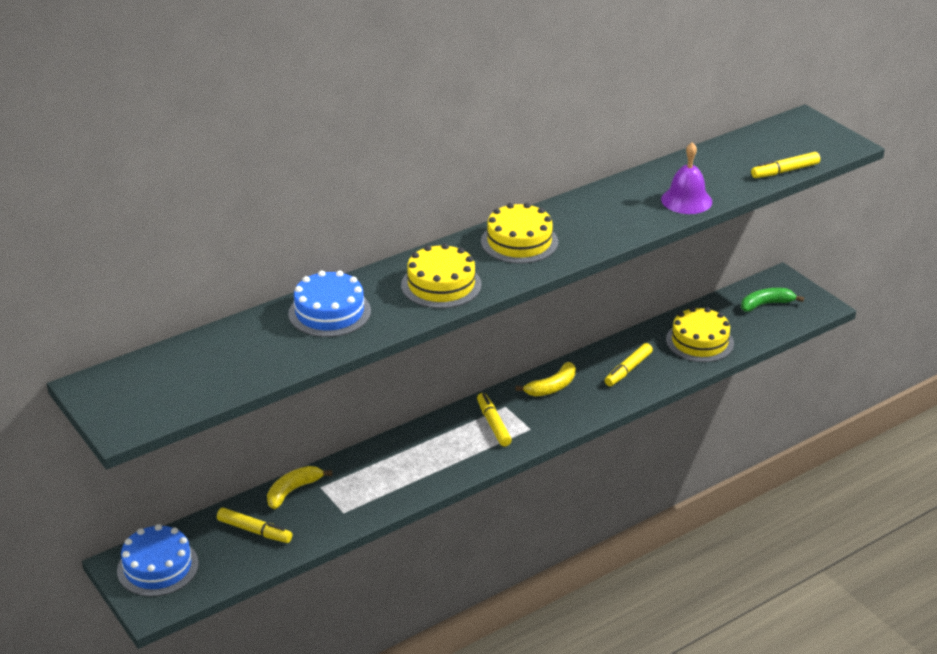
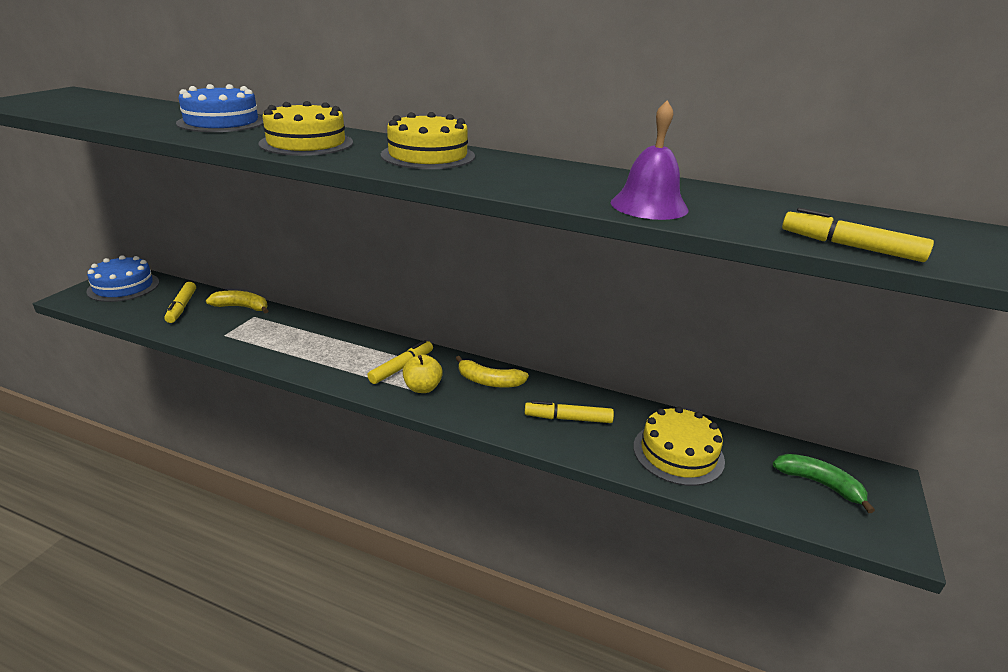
camera: 55 degrees right, 5 degrees down
(532, 423) = (422, 388): none -> yellow apple

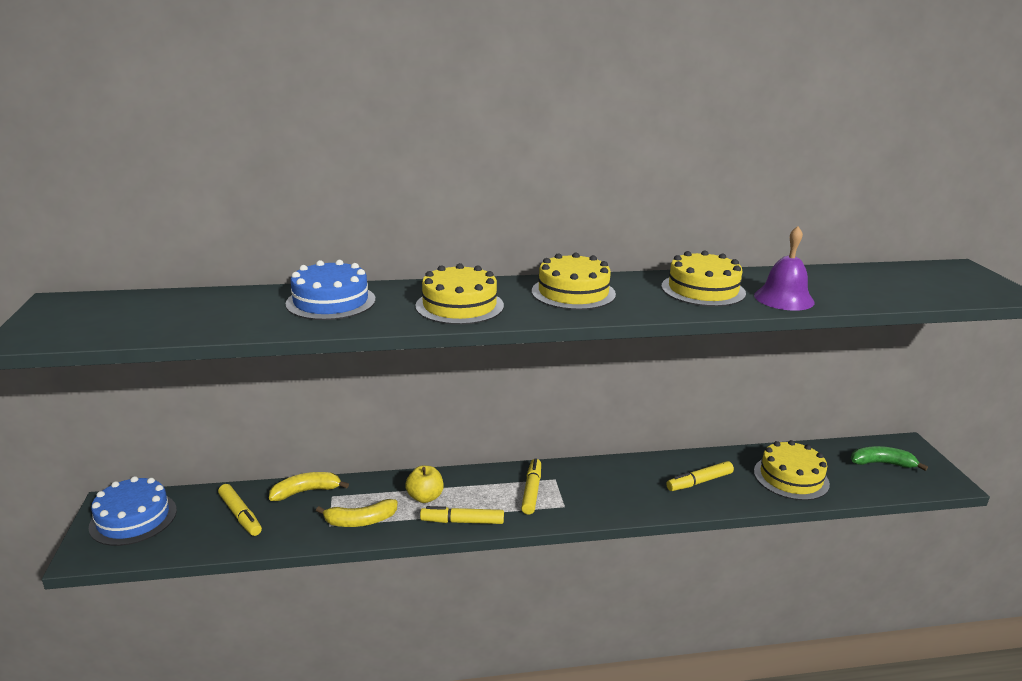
camera: 30 degrees left, 5 degrees down
(422, 388) = (570, 501): yellow apple -> yellow apple (425, 497)
(489, 381) = (612, 475): yellow banana -> yellow banana (360, 521)
(568, 180) = (703, 290): none -> yellow cake
(850, 246) = (918, 299): yellow marker -> yellow marker (462, 521)

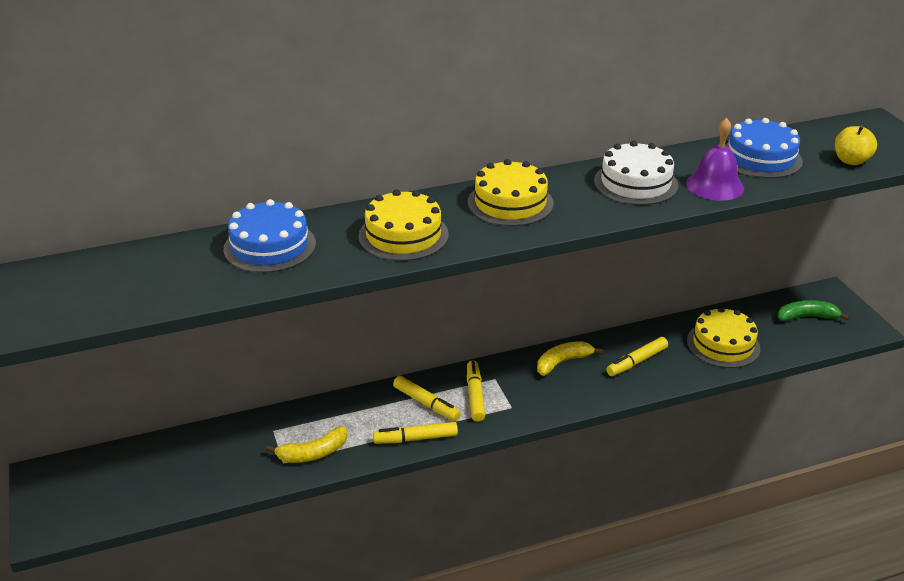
camera: 10 degrees left, 10 degrees up
(133, 518) = (74, 486): blue cake -> blue cake (761, 158)
(240, 515) = (186, 465): yellow marker -> yellow marker (426, 403)
(306, 491) = (244, 429): yellow banana -> yellow banana (562, 362)
(425, 497) = (370, 418): yellow apple -> yellow apple (851, 161)
(703, 290) = (635, 183): yellow cake -> white cake

